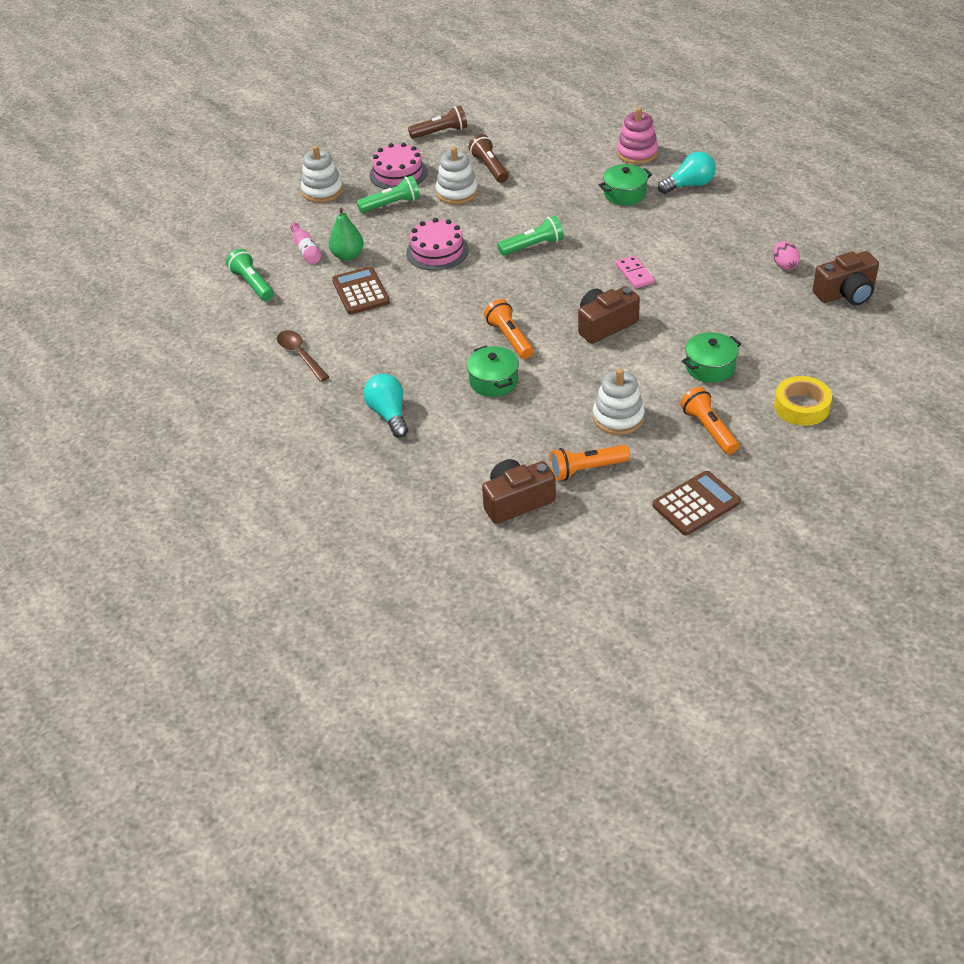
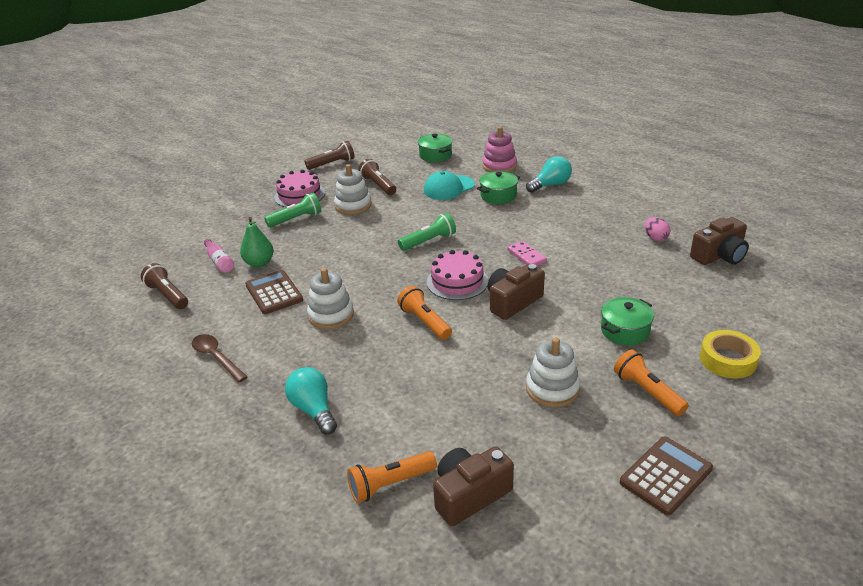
camera: 10 degrees left, 10 degrees down
(252, 284) = (168, 295): green flashlight -> brown flashlight
(322, 191) = (233, 213): white stacking toy -> white stacking toy (331, 315)
(437, 251) = (342, 252): pink cake -> pink cake (457, 281)
(493, 381) = (417, 364): green pot -> green pot (435, 155)
(570, 178) = (448, 188): none -> turquoise cap
(586, 469) = (536, 448): orange flashlight -> orange flashlight (390, 484)

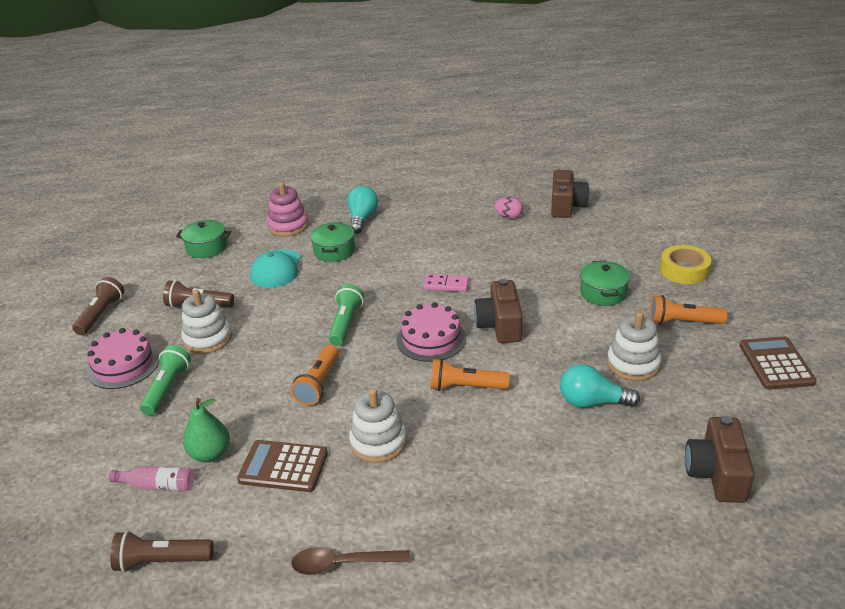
camera: 50 degrees left, 0 degrees up
(314, 410) = (514, 522): turquoise light bulb -> turquoise light bulb (592, 402)
(390, 484) = (664, 516): orange flashlight -> orange flashlight (319, 383)

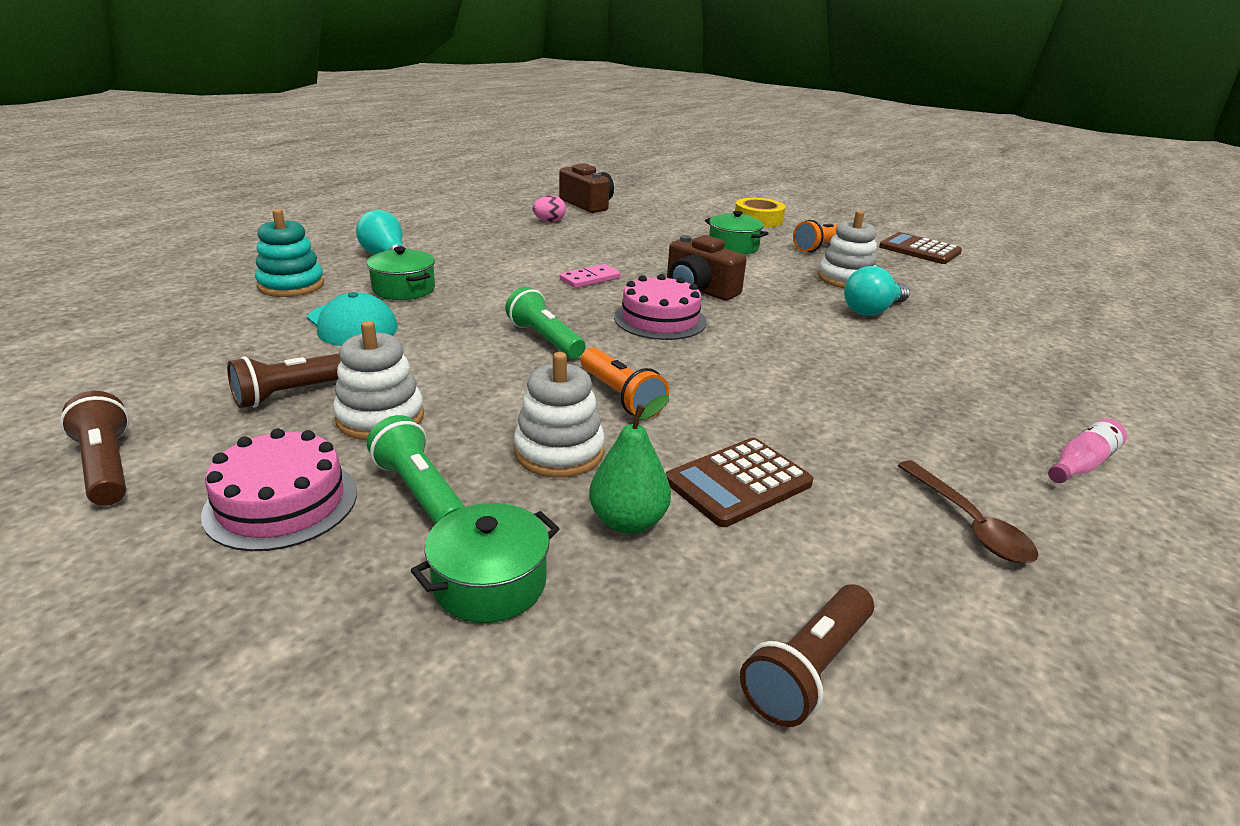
camera: 50 degrees left, 5 degrees down
(158, 485) = (626, 596): pink bottle -> pink bottle (1081, 464)
(207, 248) = (189, 336): green pot -> green pot (490, 583)
(288, 226) = (291, 285): pink stacking toy -> turquoise stacking toy
(342, 564) = (969, 523): brown spoon -> brown spoon turned 60 degrees counterclockwise
(378, 442) = (782, 412): white stacking toy -> white stacking toy (559, 452)
(466, 387) = (764, 339): orange flashlight -> none
(716, 473) = (1024, 317): brown camera -> none

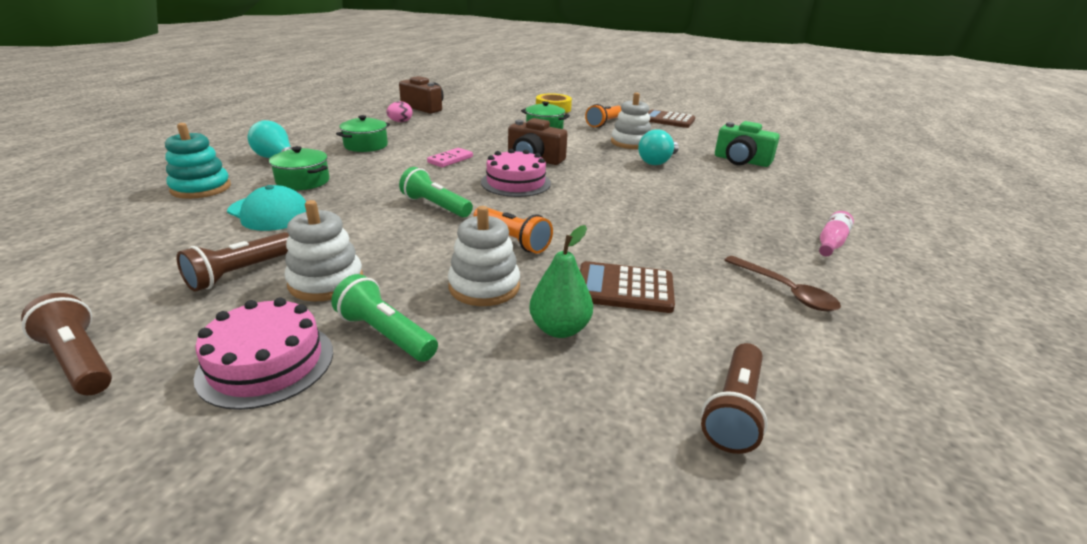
camera: 15 degrees left, 0 degrees up
(490, 583) = (475, 394): green pot -> green pot (366, 145)
(738, 482) = (624, 288): brown calculator -> brown calculator turned 60 degrees clockwise
(1002, 323) = (741, 161): none -> green camera

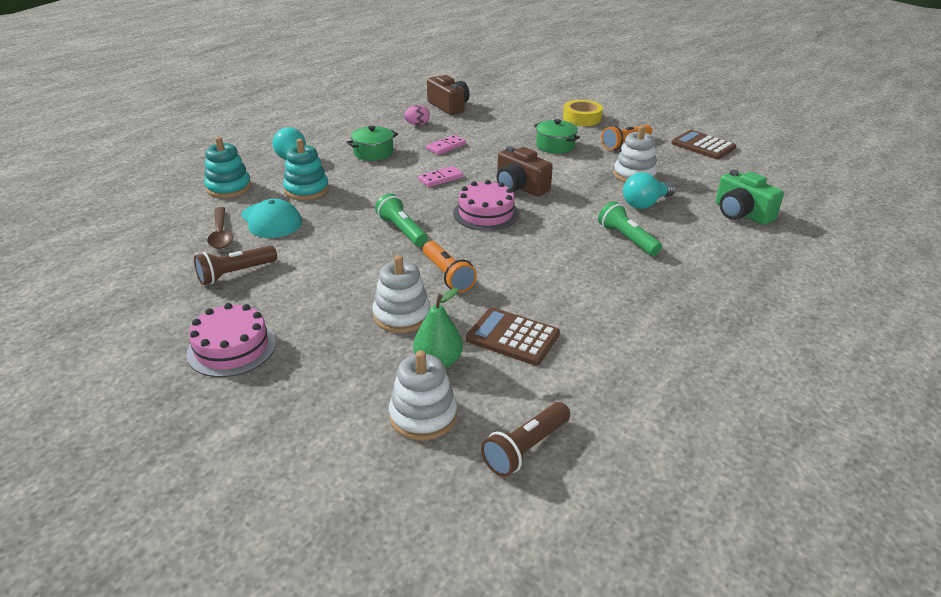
camera: 20 degrees right, 5 degrees up
(80, 360) = (128, 324): brown flashlight -> none
(303, 181) = (306, 190): green pot -> turquoise stacking toy
(326, 282) = (290, 291): white stacking toy -> white stacking toy (423, 416)
(385, 334) = (313, 342): green flashlight -> green flashlight (627, 239)
(440, 136) = (446, 147): none -> pink domino
(785, 291) = (654, 365): brown spoon -> brown spoon (221, 234)
(831, 243) = (748, 325): pink bottle -> none

